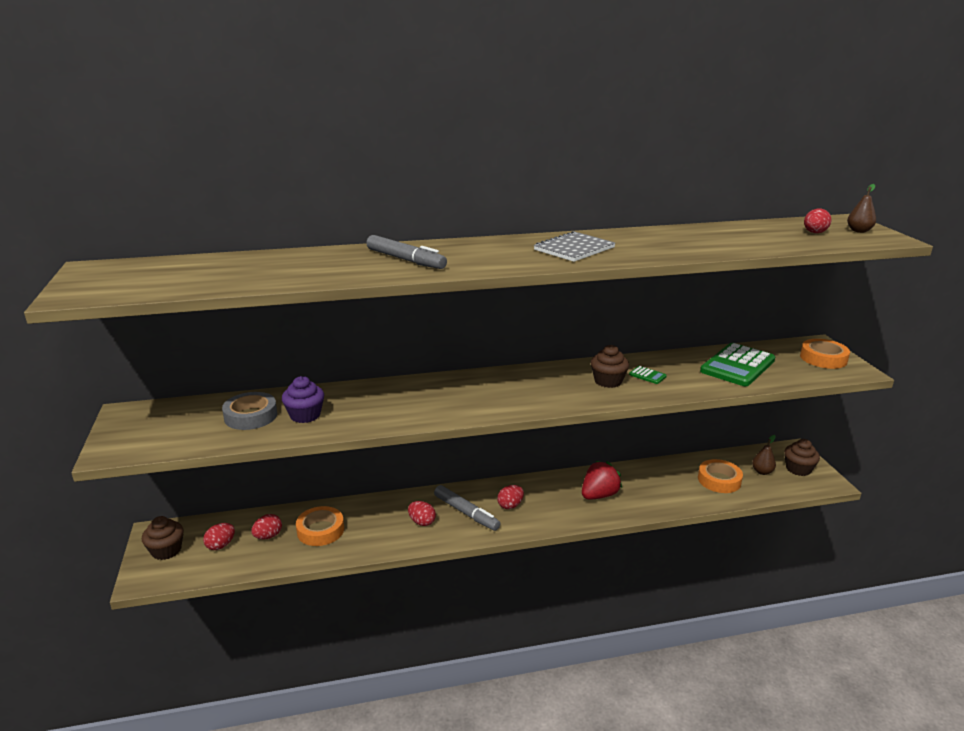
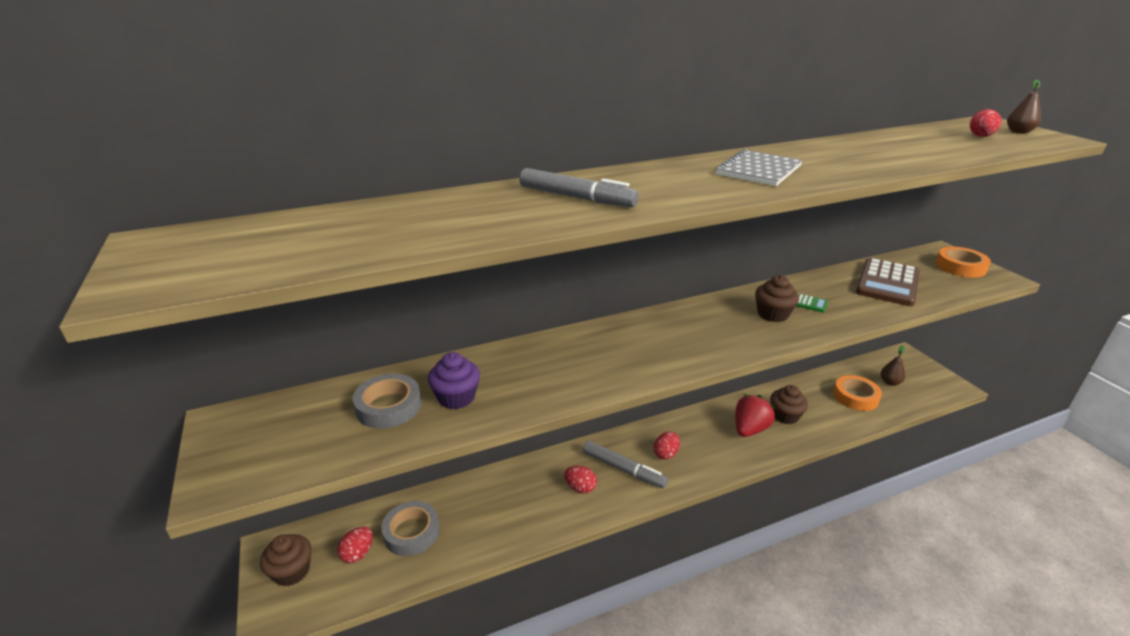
camera: 10 degrees left, 5 degrees up
(268, 536) = (411, 532): red egg -> grey tape
(320, 530) = (470, 515): orange tape -> none
(737, 366) = (887, 283): green calculator -> brown calculator
(798, 469) = (920, 375): brown cupcake -> brown cupcake (785, 416)

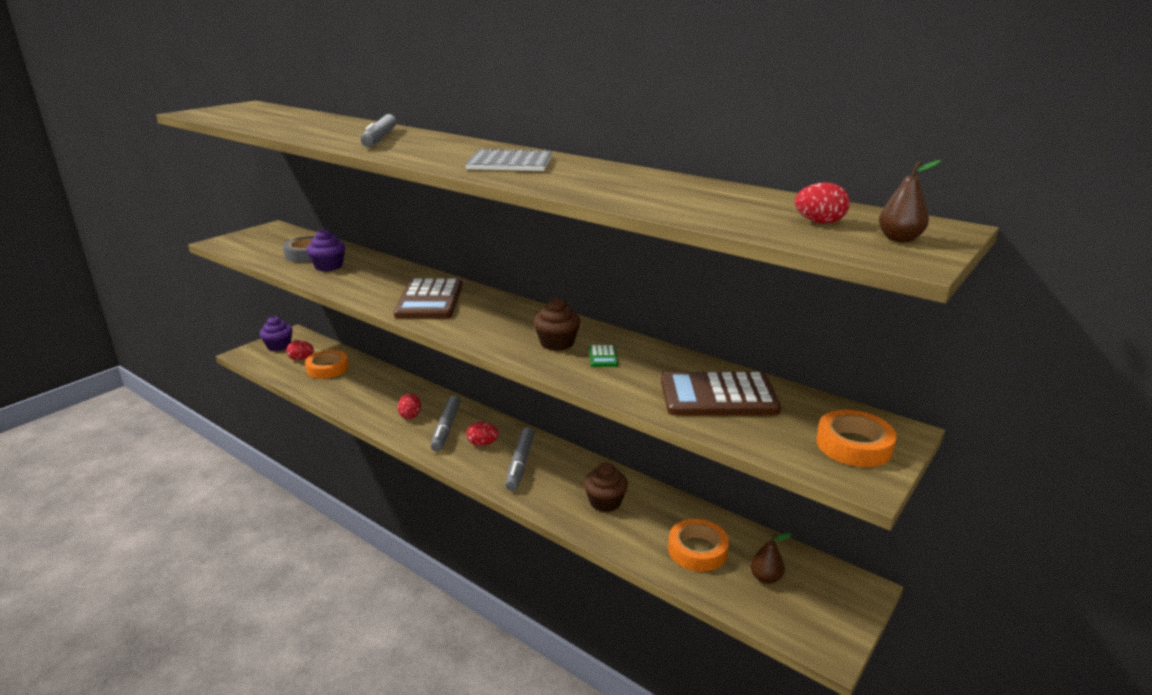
camera: 60 degrees right, 5 degrees down
(292, 571) = (279, 346): brown cupcake -> purple cupcake
(411, 532) = (327, 368): grey tape -> orange tape
(630, 352) = (429, 300): none -> brown calculator
(710, 441) = (520, 463): none -> grey marker
(749, 429) = (560, 483): red strawberry -> none

